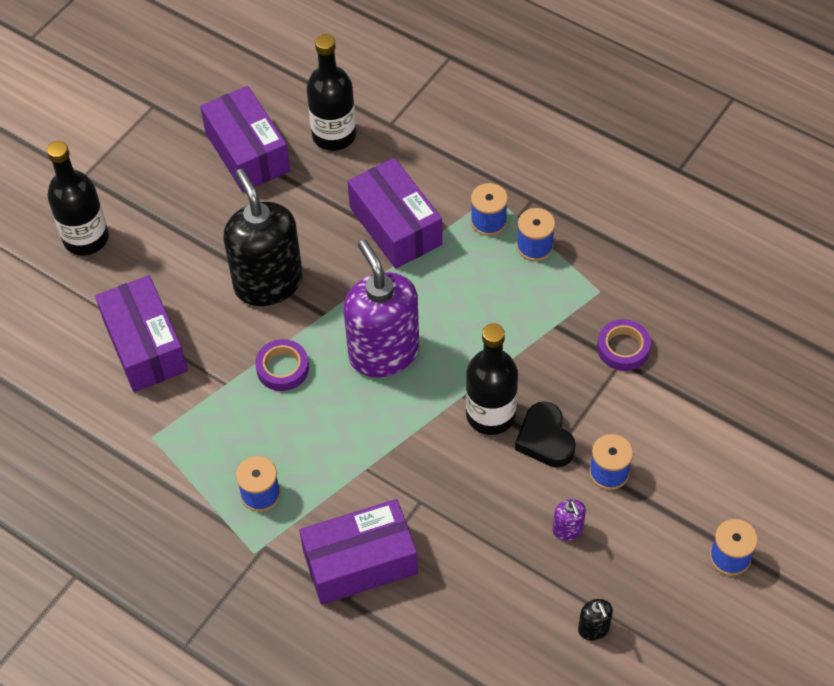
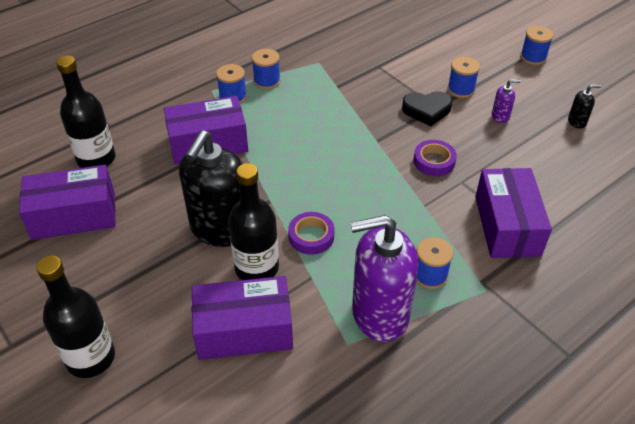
camera: 75 degrees left, 10 degrees down
(268, 283) = (220, 229): black soap dispenser -> black soap dispenser turned 60 degrees counterclockwise
(383, 352) = (322, 174): purple soap dispenser -> purple soap dispenser (379, 314)
(490, 415) = (398, 131): black bottle -> black bottle (256, 268)
(623, 348) = (368, 63): purple tape -> purple tape (434, 161)

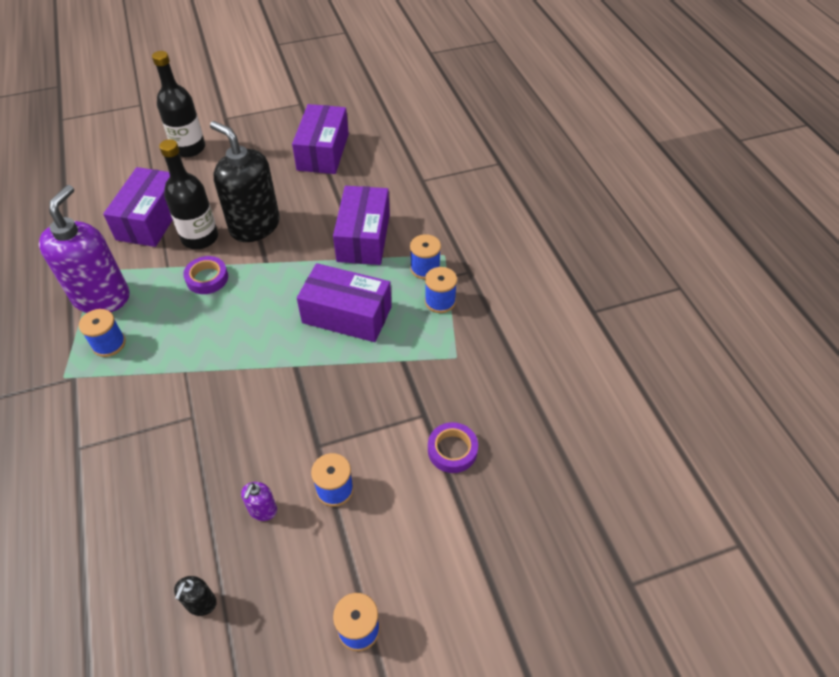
camera: 110 degrees right, 5 degrees up
(96, 159) = (382, 169): black bottle -> none
(426, 111) = (315, 433): black heart -> none
(434, 161) = (234, 405): purple tape -> purple tape (452, 450)
(507, 226) = (112, 430): purple box -> purple box (347, 315)

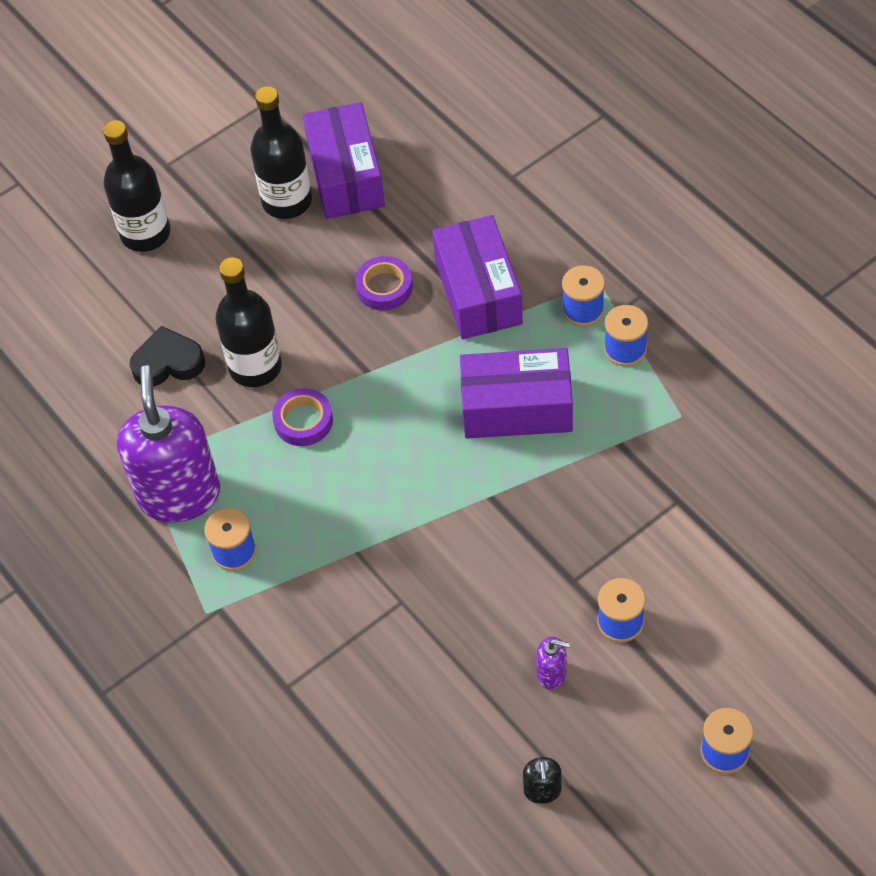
camera: 15 degrees left, 5 degrees up
(151, 219) = (168, 363): purple box -> black heart
(254, 226) = (319, 324): black soap dispenser -> none
(263, 510) = (552, 674): purple soap dispenser -> purple soap dispenser turned 75 degrees counterclockwise
(280, 155) = (287, 201): none -> black bottle
(452, 450) = (731, 530): purple tape -> purple tape (384, 287)

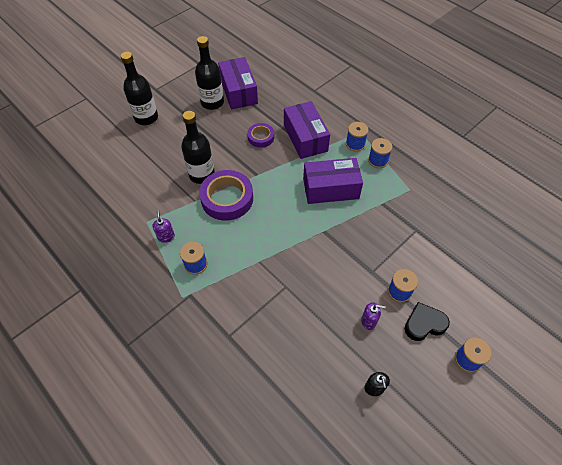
camera: 10 degrees left, 0 degrees up
(168, 363) = (158, 174): black heart -> black heart (424, 324)
(179, 494) = (166, 237): purple soap dispenser -> purple soap dispenser, size x0.40
(303, 421) = (227, 198): purple tape -> purple tape, size x1.80

